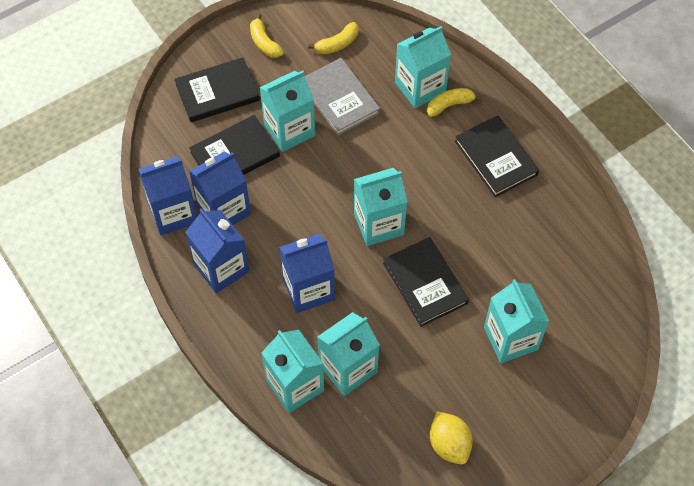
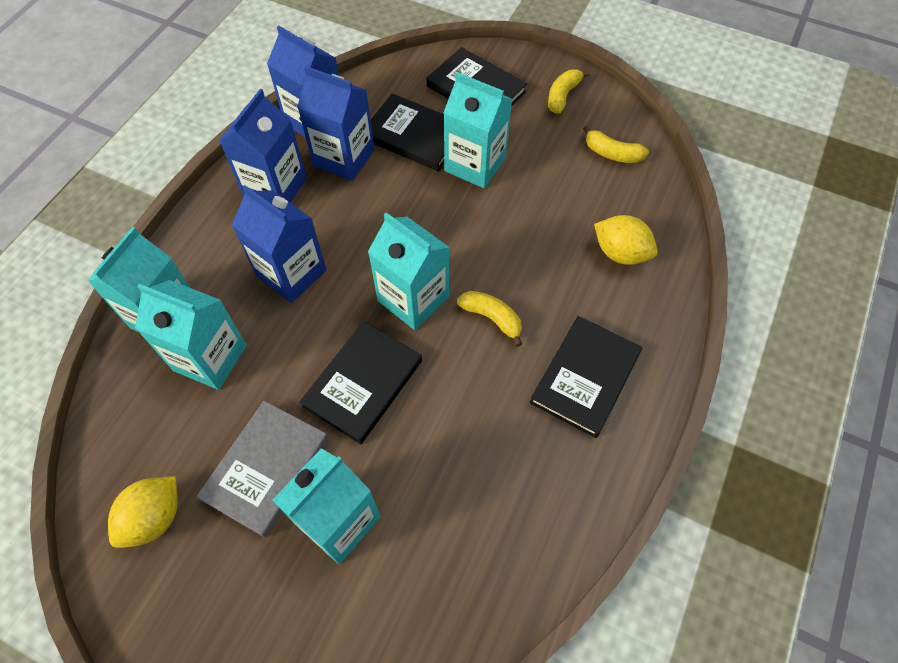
camera: 60 degrees right, 0 degrees up
(339, 98) = (546, 187): grey book -> grey book (266, 468)
(420, 87) = (620, 253): turquoise carton -> yellow lemon
(449, 105) = (620, 293): yellow banana -> yellow banana (492, 318)

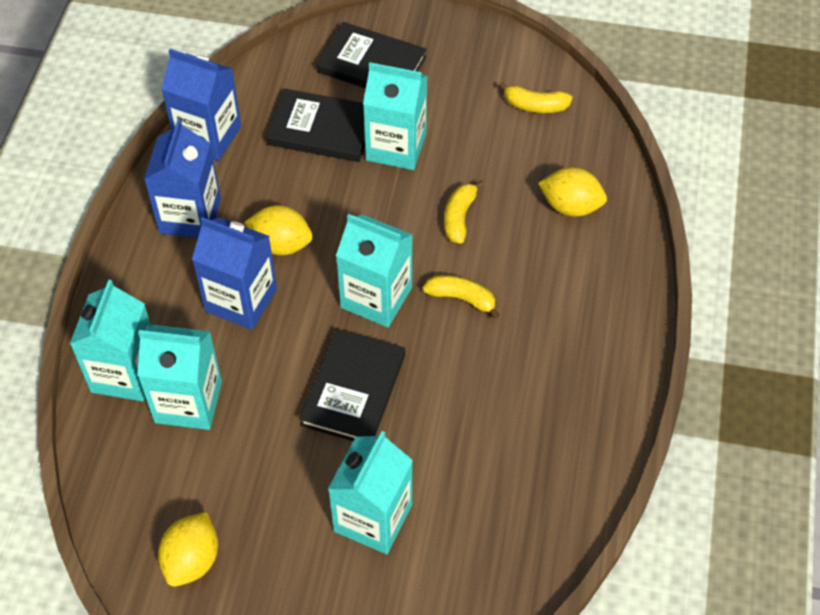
camera: 15 degrees left, 5 degrees down
(266, 468) = (286, 490): grey book -> none
(344, 157) = (253, 168): blue carton -> none
(344, 230) = (281, 244): none -> yellow lemon
(562, 96) = (466, 54): yellow banana -> yellow banana (459, 217)
(585, 377) = (569, 334): black book -> none

